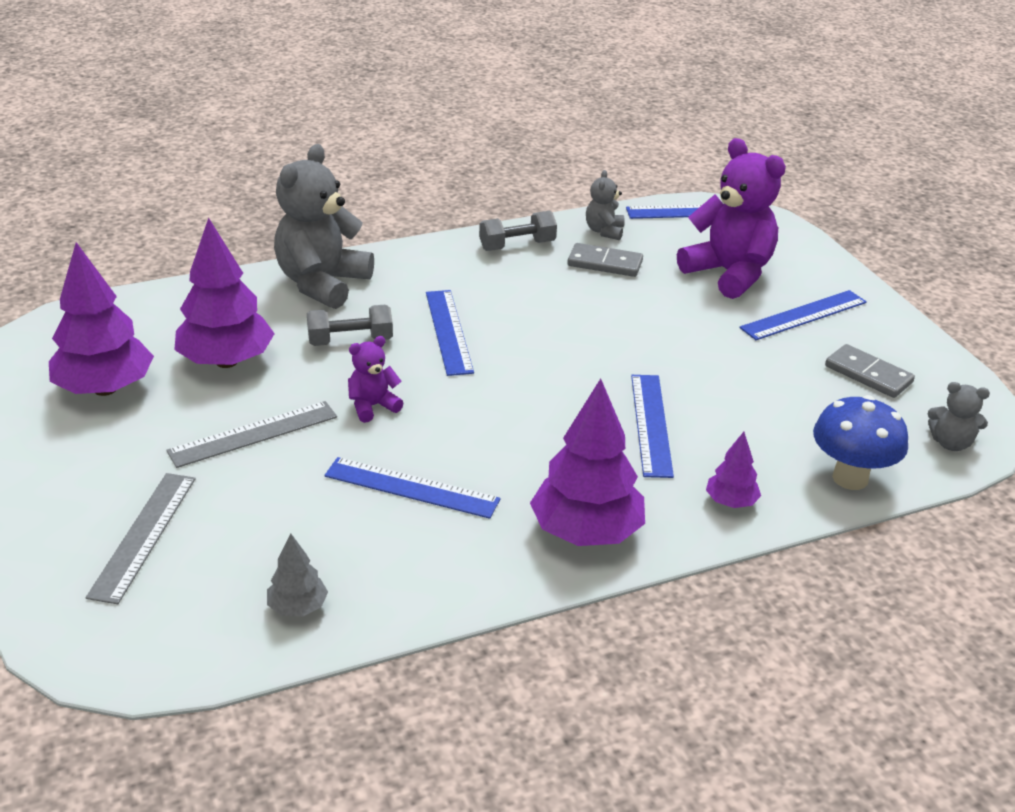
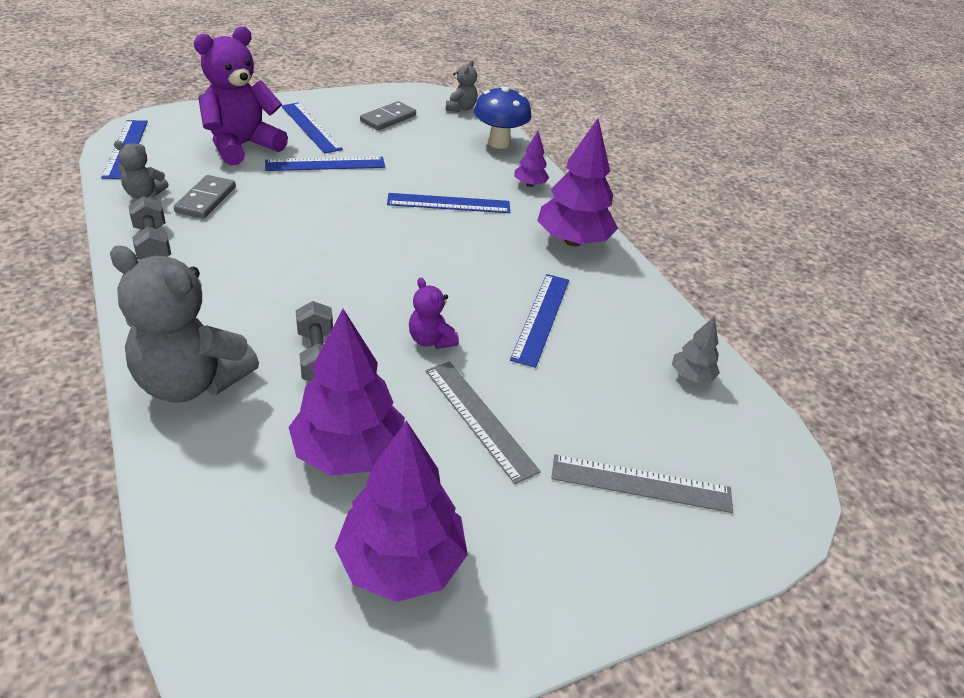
camera: 95 degrees left, 5 degrees up
(449, 331) = (309, 292): blue ruler -> blue ruler (325, 164)

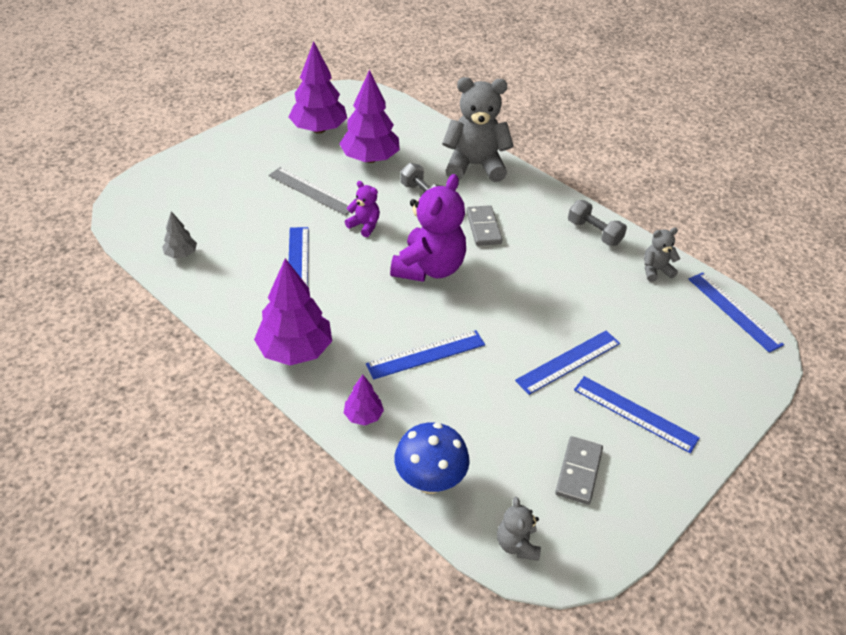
camera: 160 degrees right, 5 degrees up
(206, 199) = (610, 282): grey domino -> grey domino (483, 227)
(242, 146) = (658, 355): purple teddy bear -> purple teddy bear (429, 268)
(641, 483) = (211, 185): grey ruler -> none

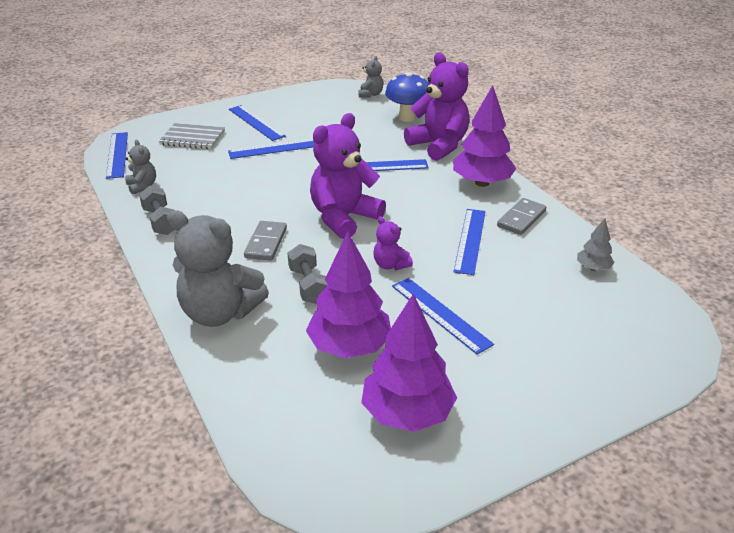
camera: 160 degrees left, 10 degrees down
(311, 191) = (440, 314): grey ruler -> blue ruler
(363, 416) = (438, 145): purple tree -> purple teddy bear
(578, 471) = (315, 109): grey domino -> grey domino (521, 219)
(655, 270) = (142, 186): grey teddy bear -> grey teddy bear turned 120 degrees counterclockwise
(683, 360) = (192, 138): none -> grey notebook

